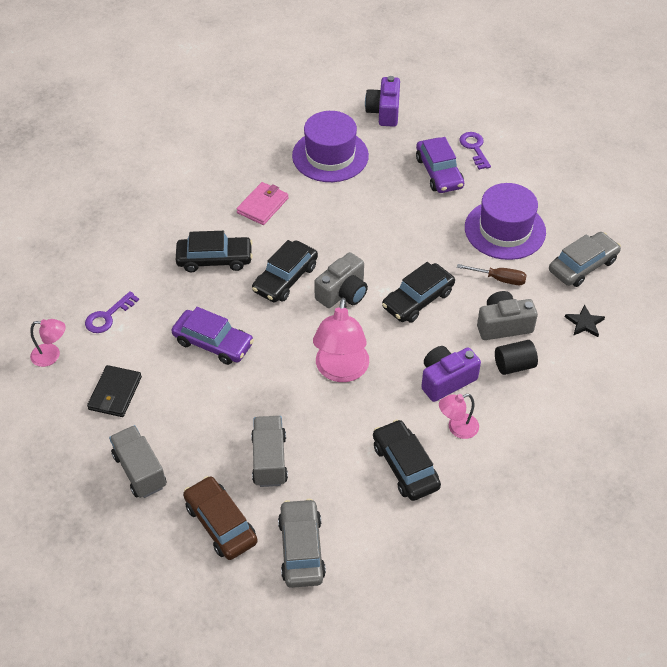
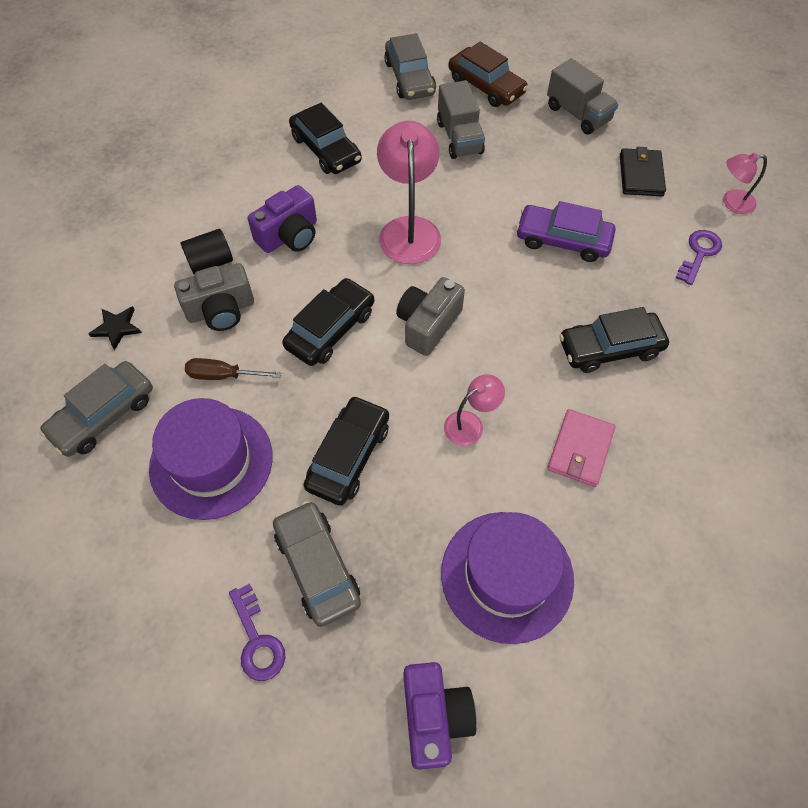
camera: 170 degrees right, 10 degrees up
(285, 278) = (507, 334): black car -> black car (348, 456)
(439, 172) = (317, 567): purple car -> grey car
(457, 428) = (275, 189): pink lamp -> pink lamp (470, 424)

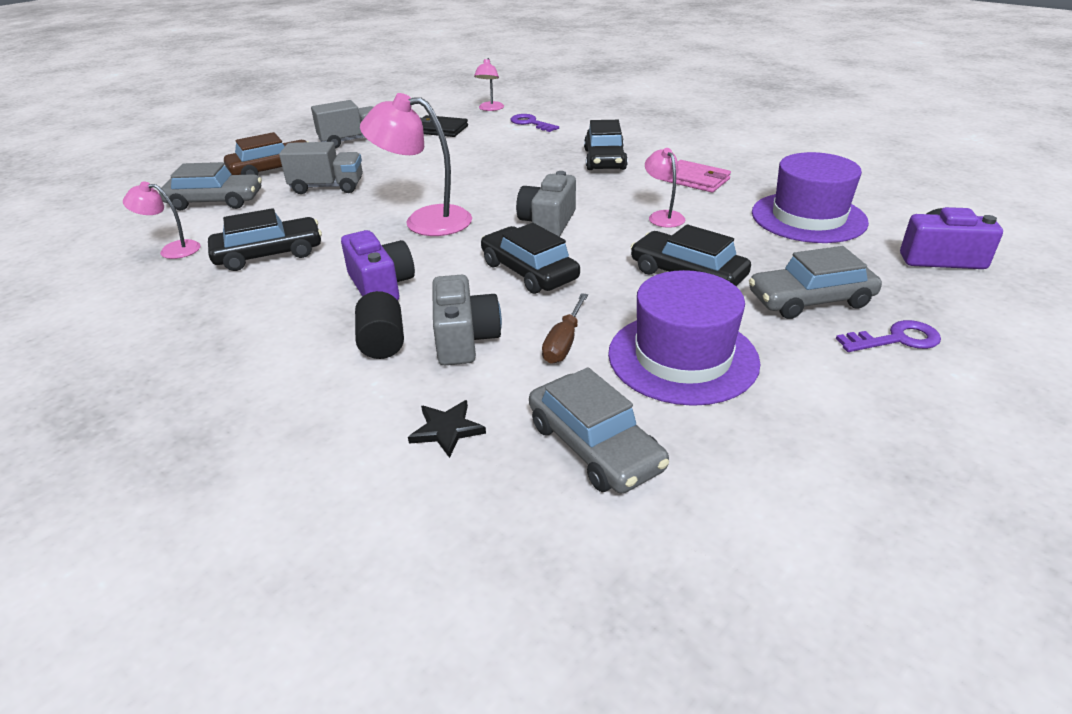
camera: 75 degrees left, 25 degrees down
(321, 92) = (172, 250): none -> pink lamp
(428, 325) = (548, 223): grey camera -> grey camera turned 60 degrees clockwise
(563, 240) = (486, 162): purple car -> none

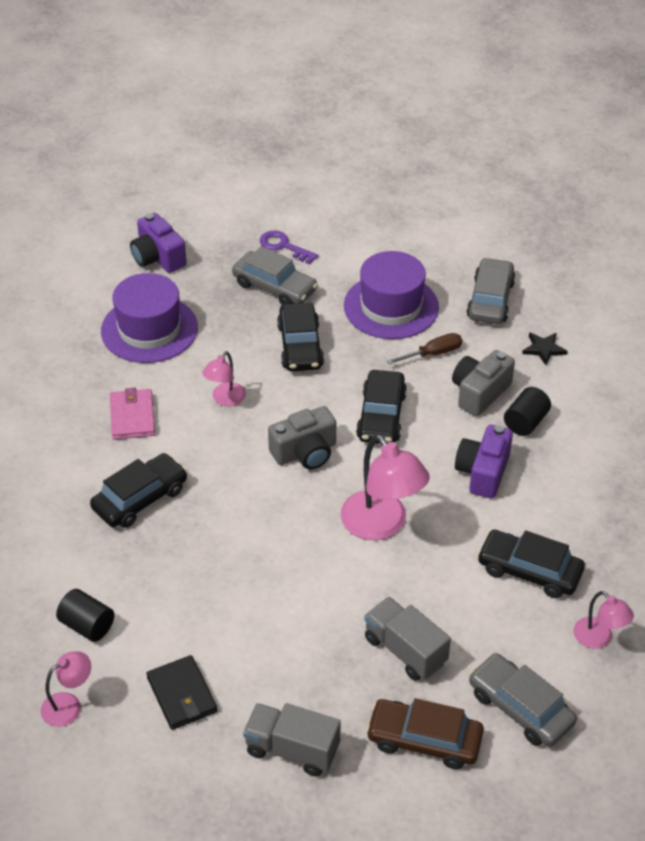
camera: 135 degrees left, 10 degrees up
(531, 123) = (87, 625): purple key -> black cylinder

